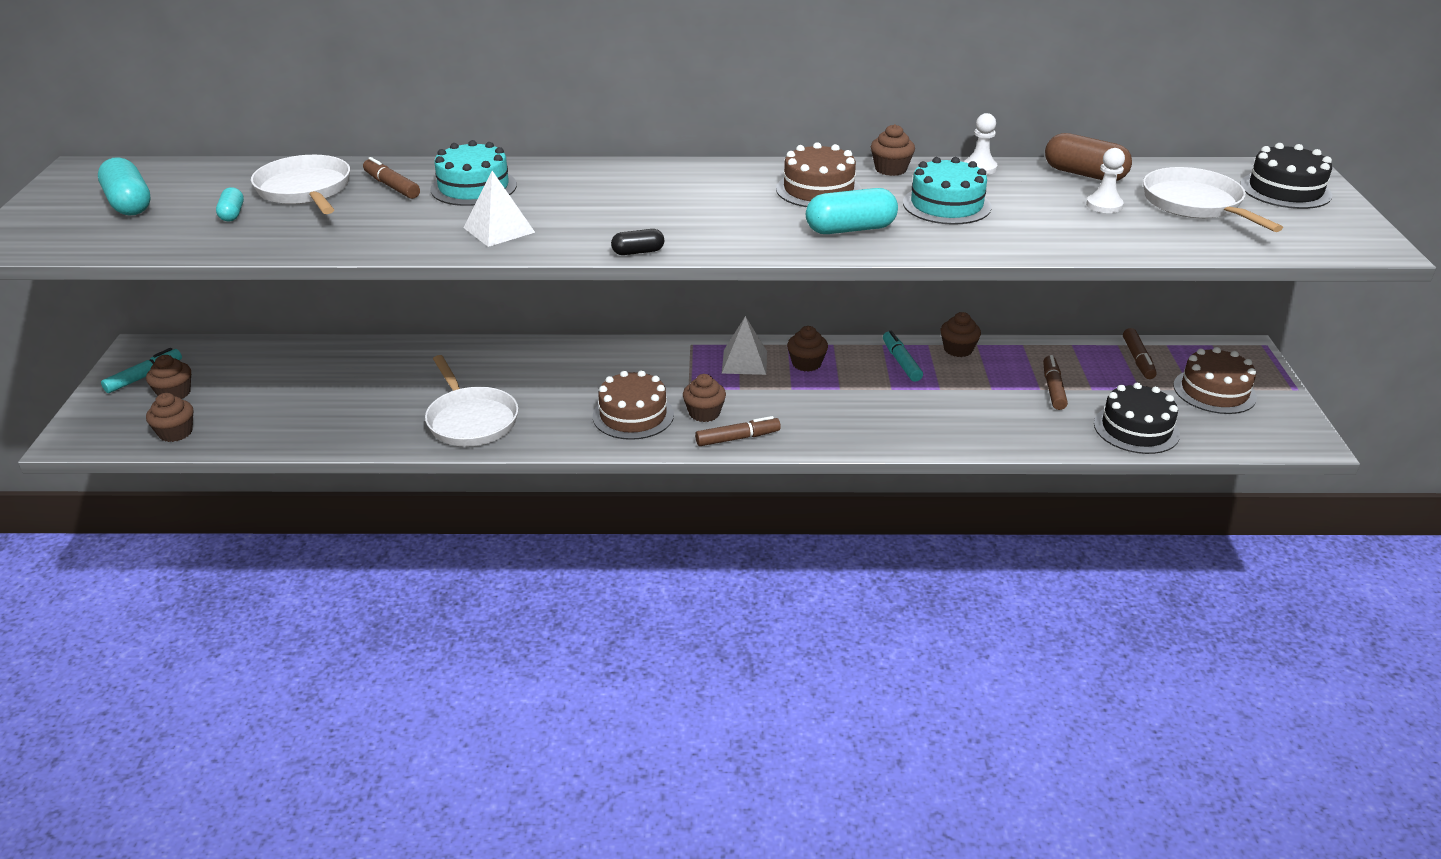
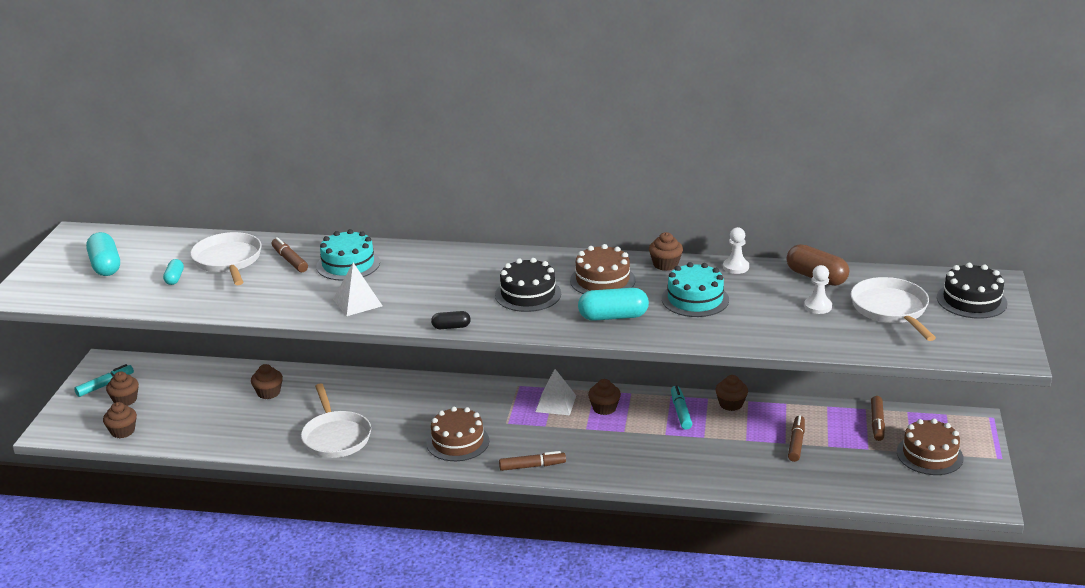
camera: 10 degrees right, 5 degrees down
(704, 413) = (512, 444): brown cupcake -> brown cupcake (268, 393)
(1136, 429) = (850, 482): black cake -> black cake (528, 294)

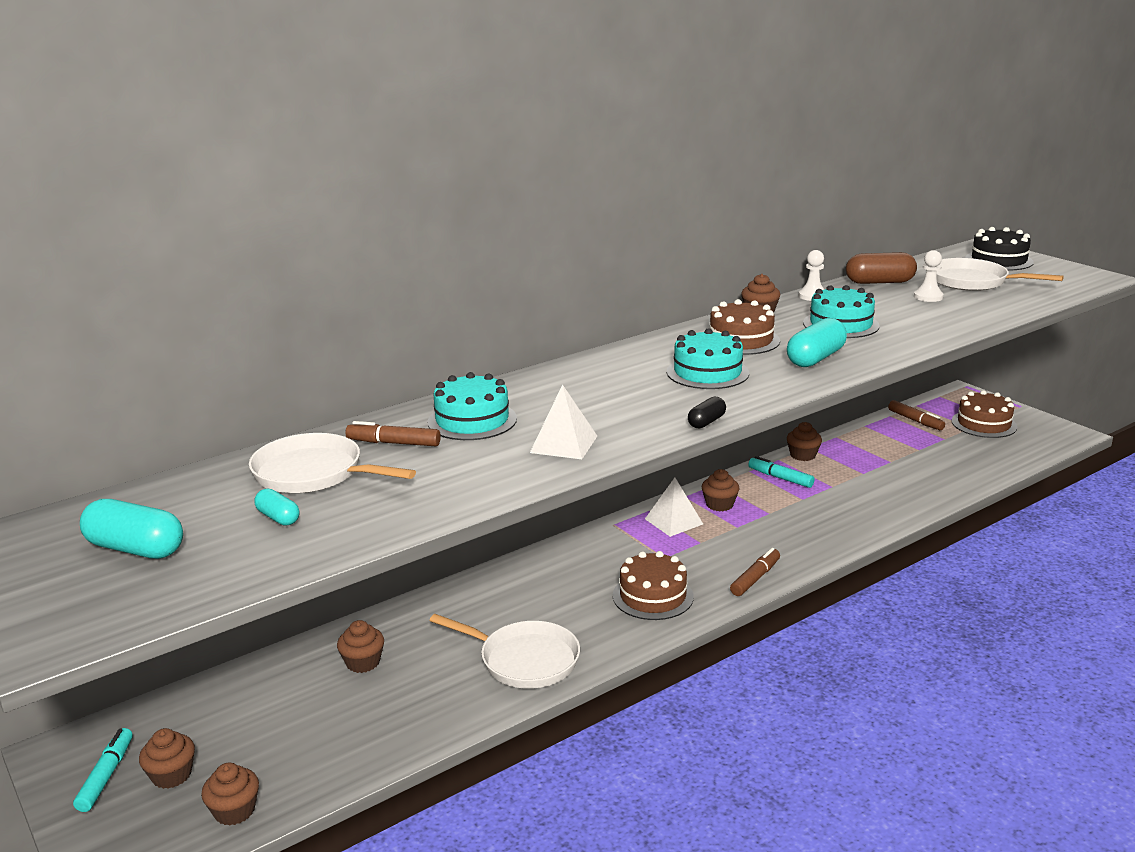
camera: 45 degrees left, 5 degrees down
(528, 294) = (707, 372): black cake -> turquoise cake
(796, 443) = (897, 458): brown marker -> none

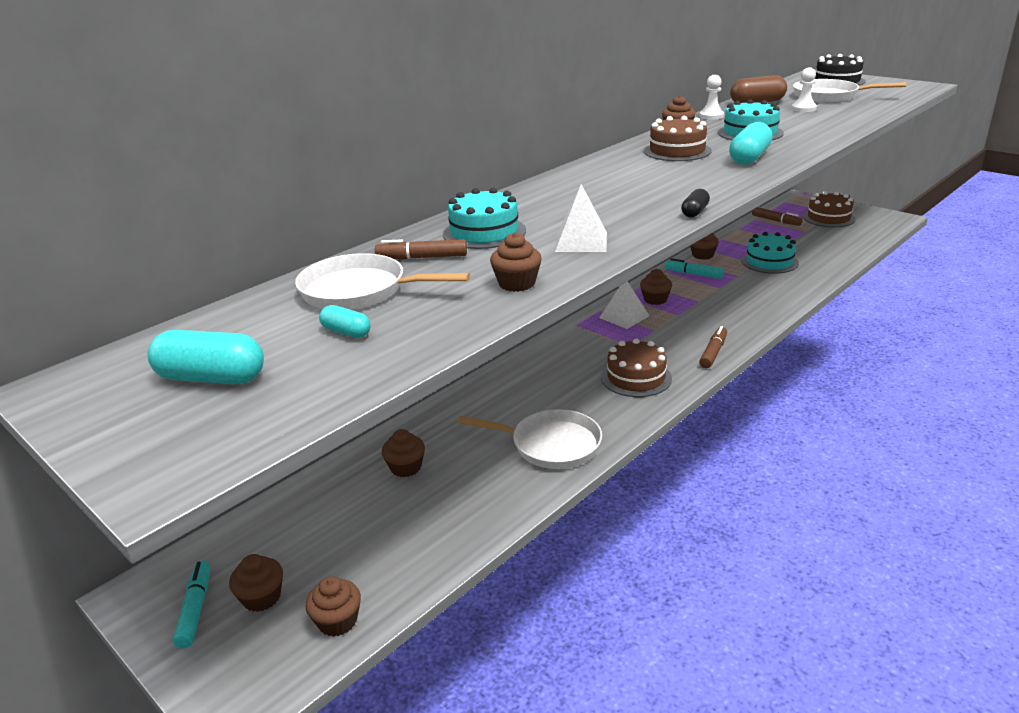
camera: 10 degrees left, 5 degrees up
(469, 485) = (517, 283): none -> brown cupcake
(707, 372) = (667, 176): turquoise cake -> turquoise cake (769, 261)

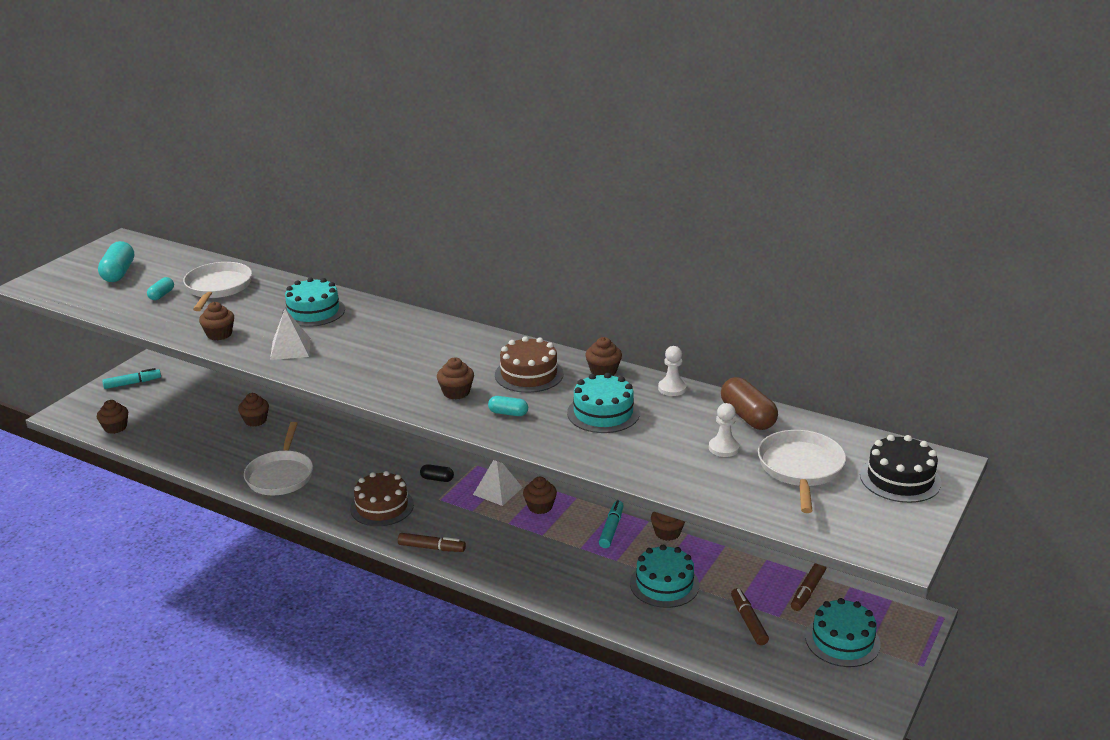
camera: 75 degrees right, 0 degrees up
(262, 597) = (138, 400): brown cupcake -> brown cupcake (456, 392)
(422, 258) = (268, 298): brown marker -> brown marker (748, 621)
(694, 212) = (351, 390): black capsule -> black capsule (437, 479)
(749, 158) = (508, 413): turquoise capsule -> turquoise capsule, size x0.55
(828, 218) = (842, 640): brown cake -> turquoise cake

